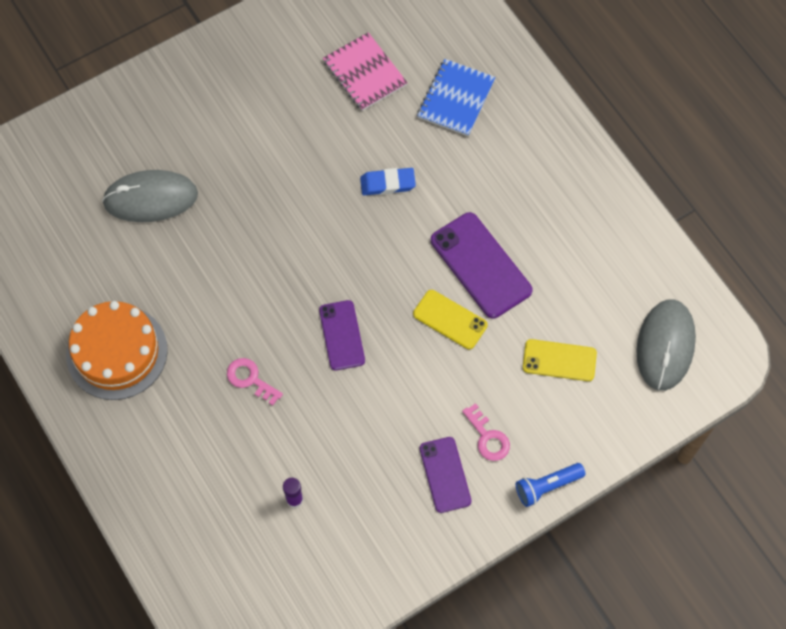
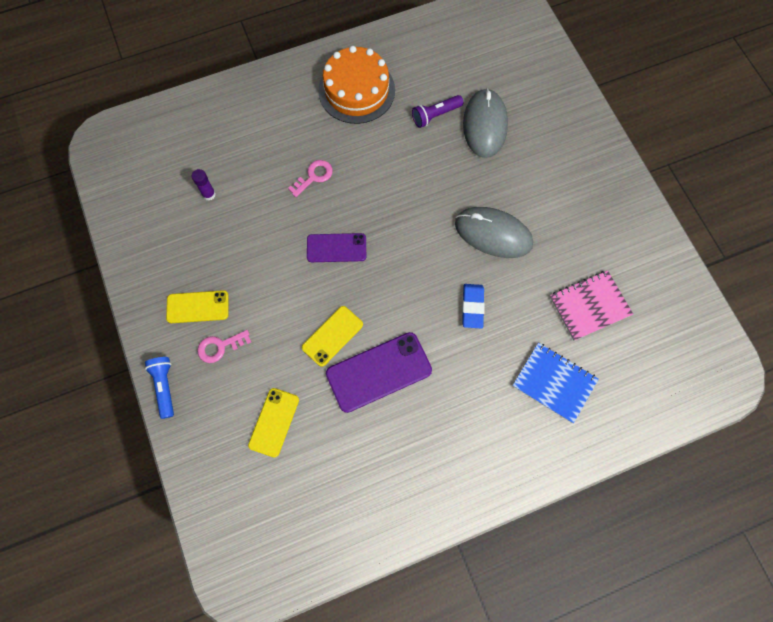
camera: 100 degrees right, 5 degrees up
(144, 254) = (435, 115): none -> purple flashlight
(445, 474) = (198, 307): purple phone -> yellow phone
(665, 346) = (265, 525): grey mouse -> grey mouse (493, 234)

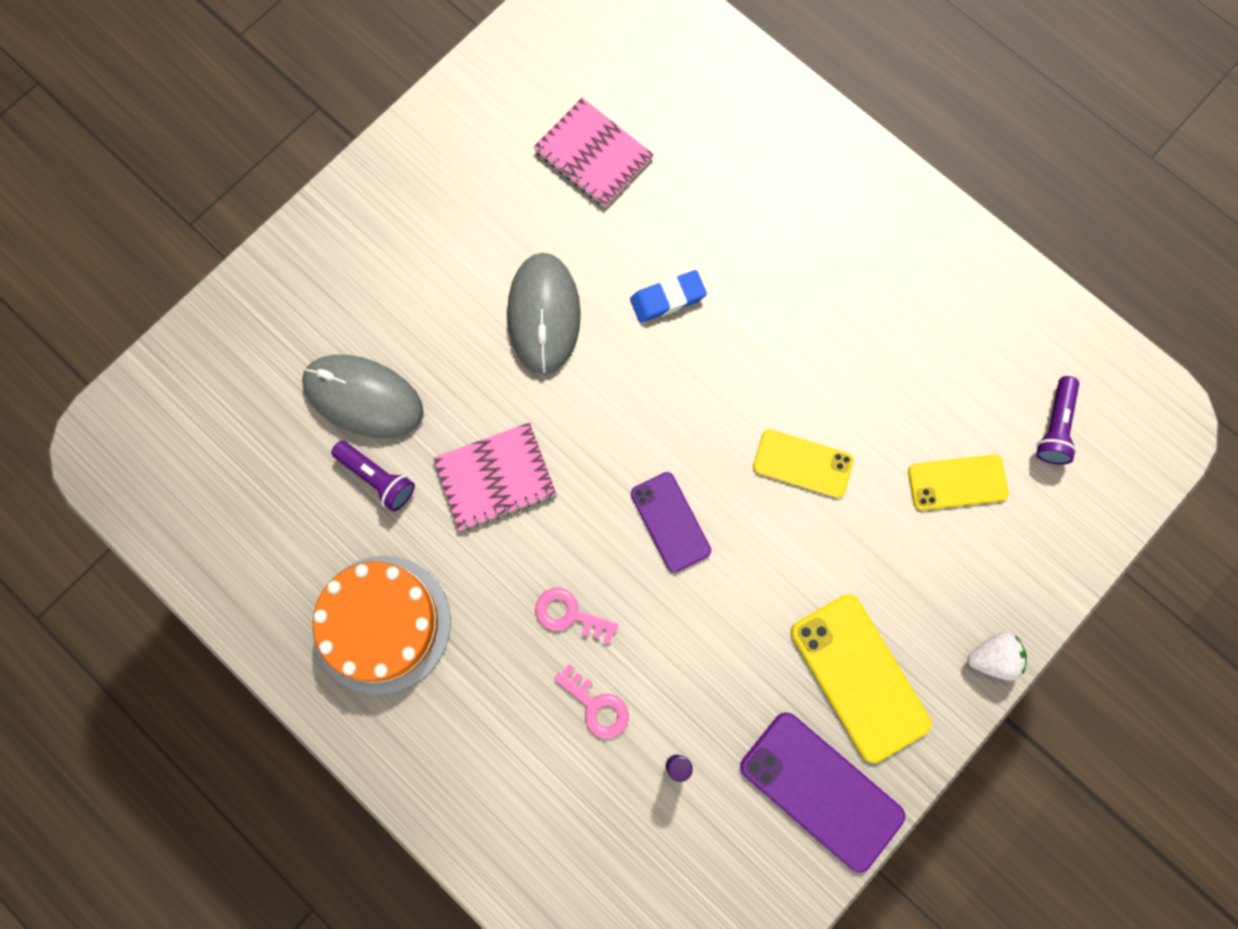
camera: 115 degrees left, 5 degrees up
(164, 386) = (993, 658): blue flashlight -> white strawberry
(198, 307) = (859, 677): yellow phone -> yellow phone, size x1.58
(220, 347) = (898, 611): pink key -> pink key (596, 706)
(275, 506) = (1055, 427): none -> purple flashlight
(379, 372) = (820, 380): purple phone -> purple phone (821, 791)
(407, 171) = (495, 477): none -> pink notebook
(484, 125) = (363, 397): grey mouse -> grey mouse turned 45 degrees clockwise
(554, 383) = (721, 161): blue notebook -> none

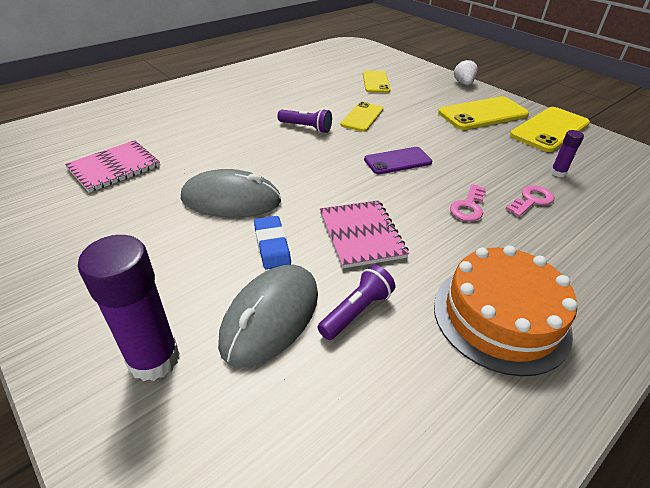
camera: 85 degrees left, 35 degrees down
(309, 310) = (154, 359): none -> purple glue stick
(667, 298) = (242, 148): blue eraser -> blue eraser (272, 245)
(821, 791) = (550, 129): purple phone -> yellow phone
(1055, 427) = (350, 61): purple flashlight -> purple flashlight (306, 127)

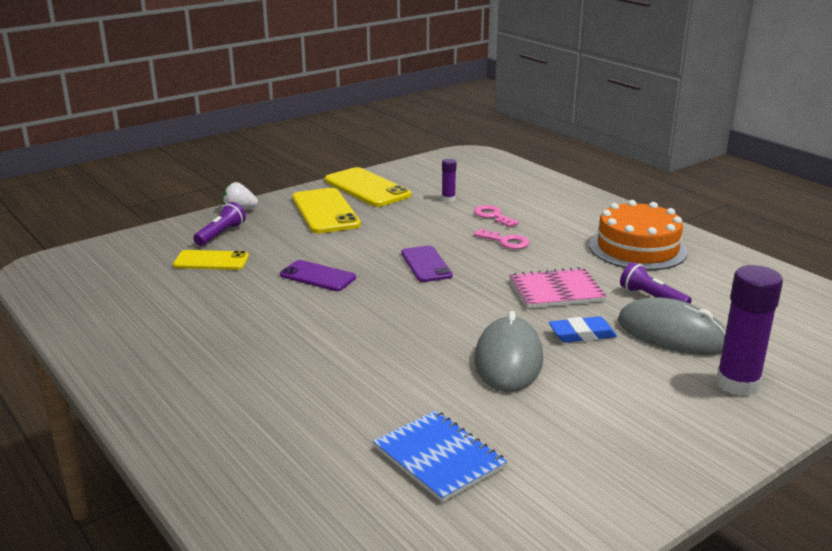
camera: 85 degrees left, 15 degrees down
(114, 167) = (438, 457): pink notebook -> blue notebook
(306, 127) = (340, 313): purple flashlight -> purple flashlight (221, 234)
(362, 117) = (317, 276): yellow phone -> purple phone

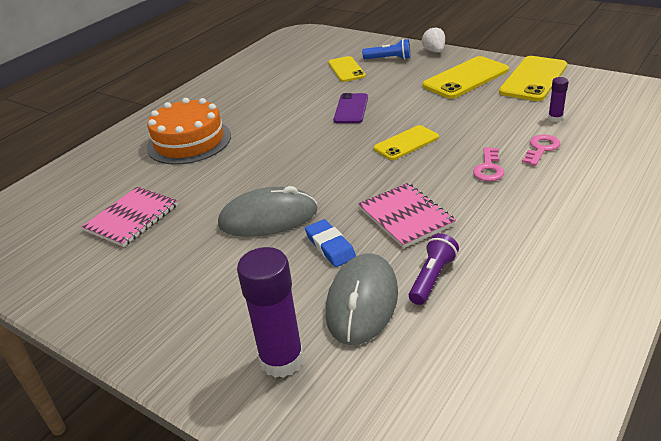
camera: 75 degrees right, 10 degrees up
(221, 234) = (389, 59): purple flashlight -> blue flashlight
(426, 264) = (406, 143): purple phone -> yellow phone
(438, 457) = (131, 218): blue notebook -> pink notebook
(637, 248) = (551, 250): orange cake -> orange cake (189, 141)

